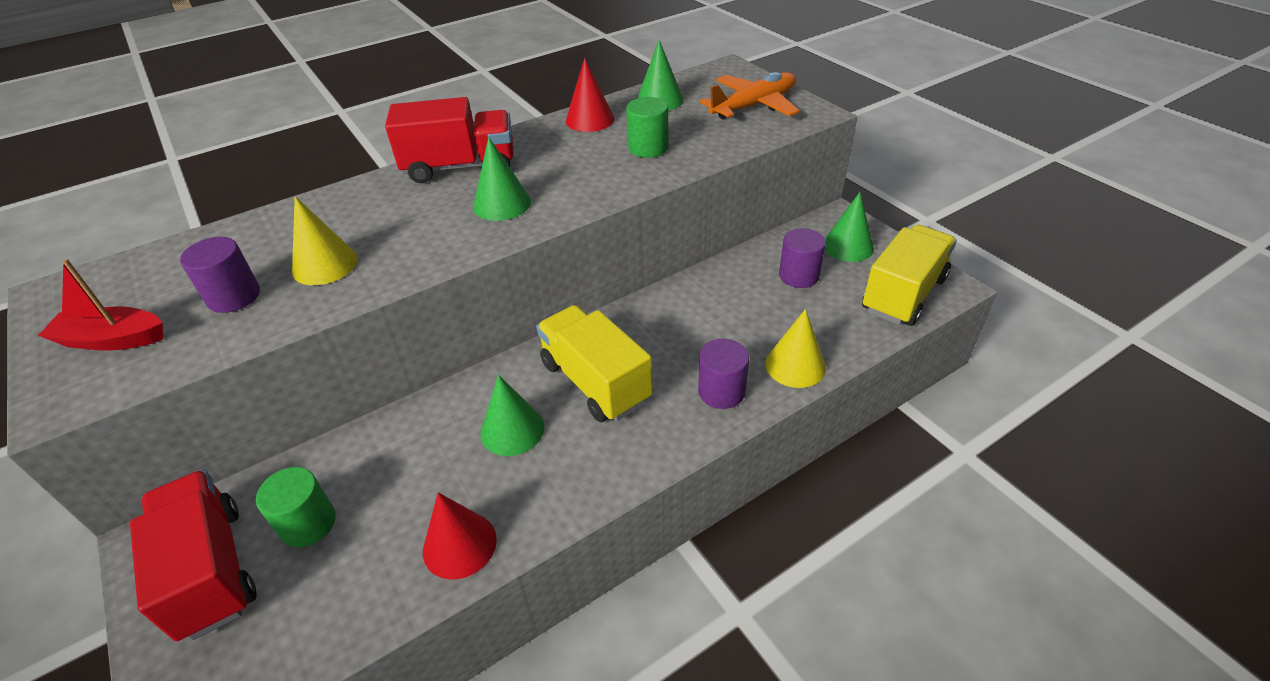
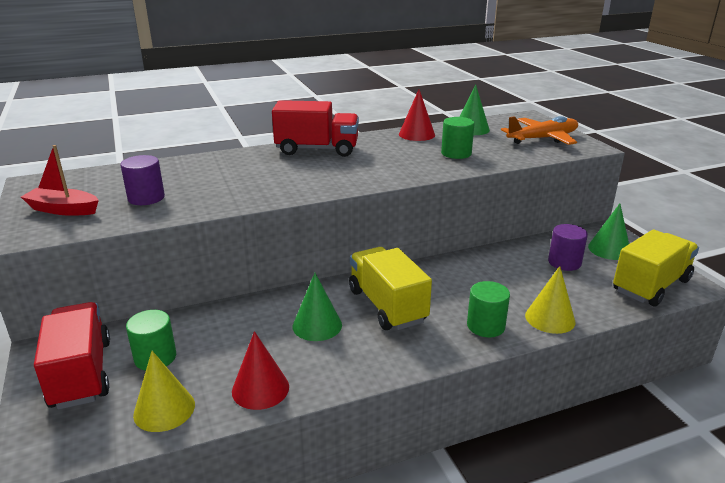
camera: 10 degrees right, 15 degrees down
(325, 265) = (210, 189): yellow cone -> yellow cone (164, 409)
(502, 204) = (341, 172): green cone -> none
(721, 391) = (485, 326): purple cylinder -> green cylinder

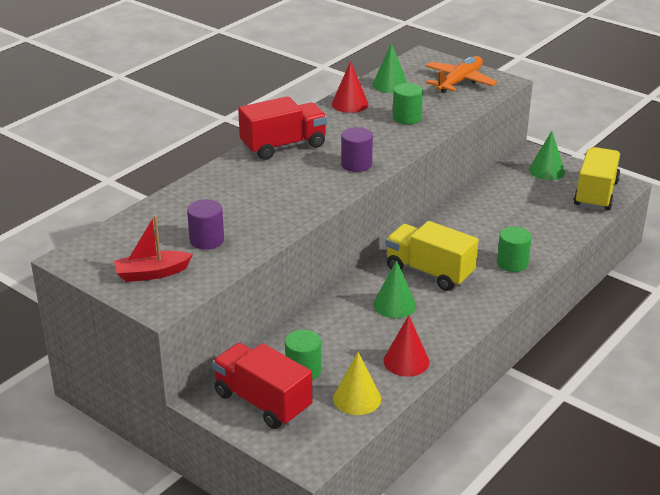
camera: 30 degrees left, 5 degrees up
(550, 318) = (549, 242): yellow cone -> none
(564, 262) = (524, 193): purple cylinder -> purple cylinder (356, 164)

